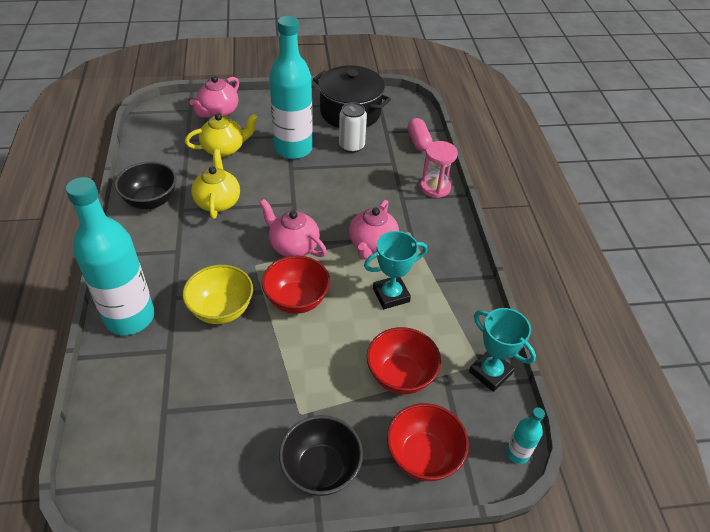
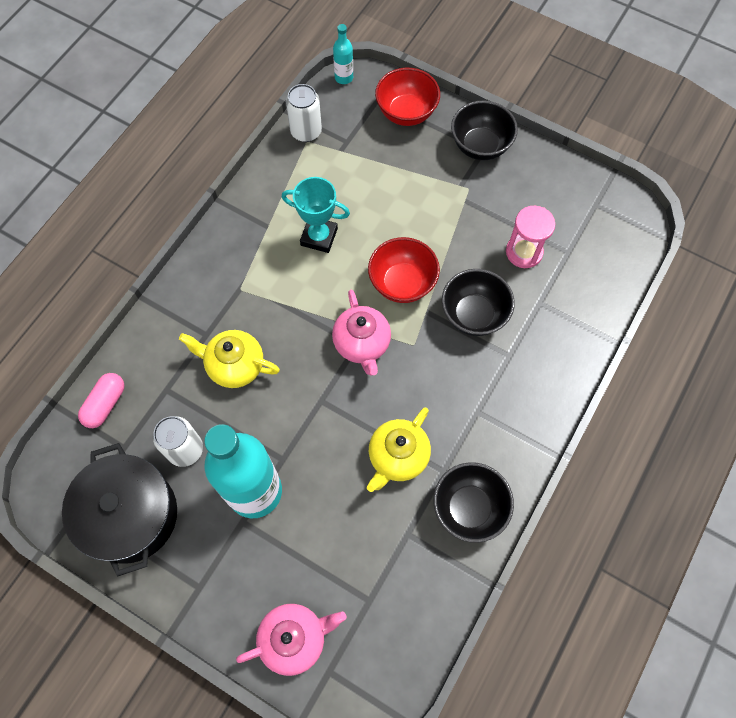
camera: 140 degrees left, 20 degrees up
(130, 317) = (558, 357): turquoise bottle -> none
(221, 310) = (473, 314): yellow bowl -> black bowl
(224, 149) = (335, 548): yellow teapot -> yellow teapot (234, 366)
(372, 245) = (288, 297): pink teapot -> none
(400, 375) = (373, 170): red bowl -> none
(435, 187) = (159, 326): pink hourglass -> pink hourglass (524, 252)
(490, 372) = (306, 131): turquoise trophy -> white can

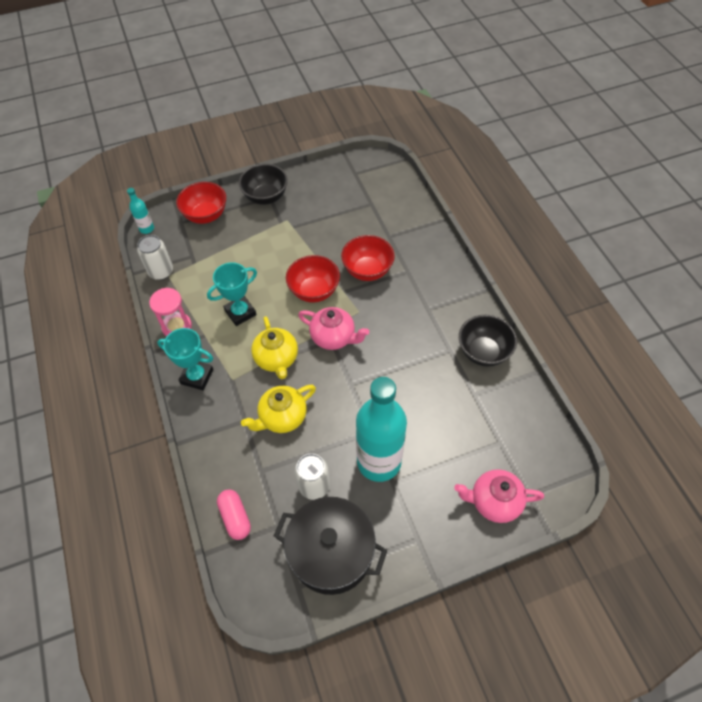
camera: 50 degrees left, 10 degrees down
(219, 257) = (197, 376): none -> turquoise trophy
(294, 638) = (494, 501): pink teapot -> pink teapot turned 105 degrees counterclockwise
(397, 457) = (422, 367): yellow teapot -> yellow teapot (277, 359)
(473, 314) = (367, 270): black bowl -> red bowl
(524, 252) = (352, 222): pink hourglass -> pink hourglass (177, 327)

